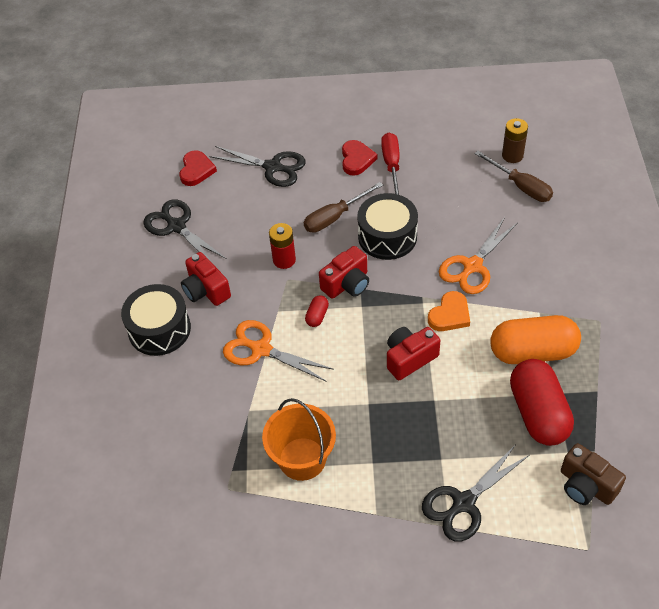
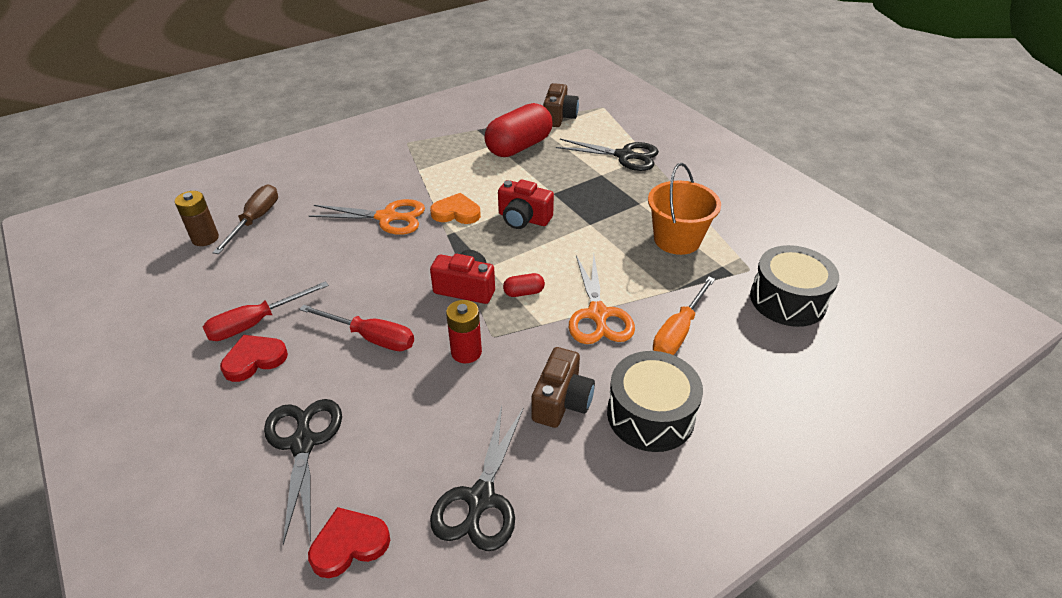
camera: 125 degrees left, 10 degrees down
(206, 290) = (562, 401): red camera -> brown camera
(207, 389) = (678, 331): none -> orange screwdriver
(335, 217) = (371, 337): brown screwdriver -> red screwdriver
(387, 236) = (379, 284): black drum -> black drum (788, 300)
(532, 352) = (463, 163): orange capsule -> none

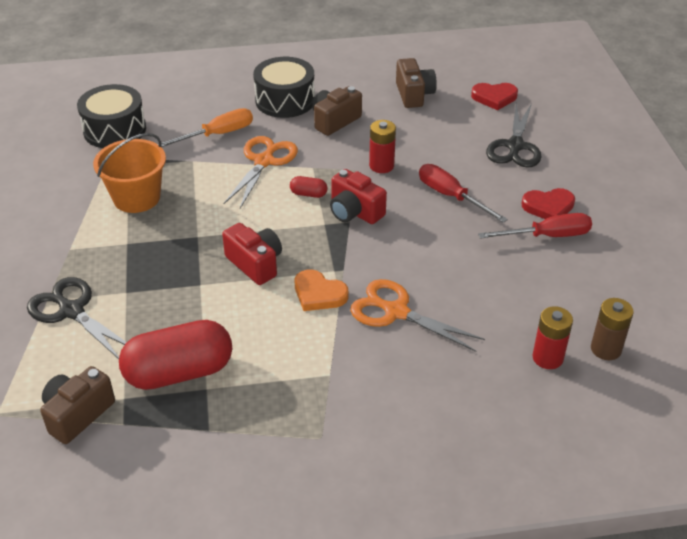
camera: 155 degrees left, 0 degrees up
(255, 220) = (547, 358): brown screwdriver -> red battery
(480, 499) = (414, 94): black scissors -> brown camera

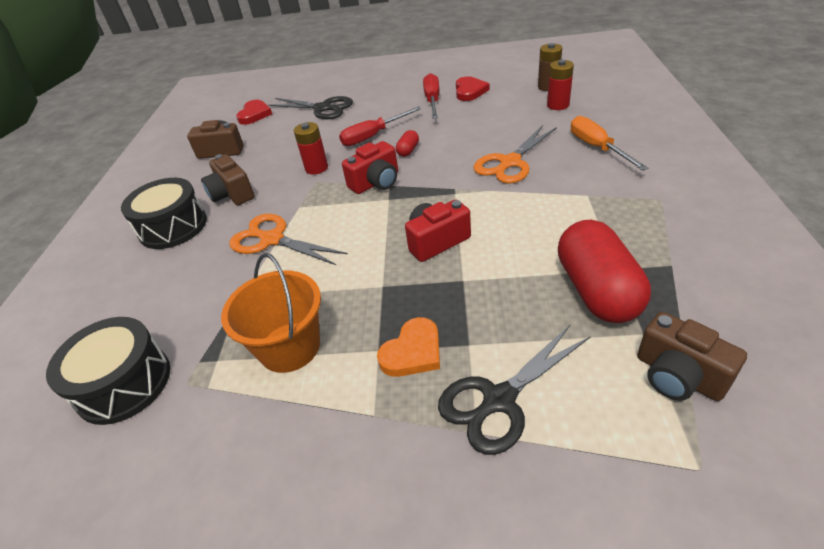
camera: 75 degrees left, 0 degrees up
(218, 134) = (201, 277): orange screwdriver -> orange screwdriver (597, 147)
(308, 194) = (339, 209): red capsule -> red capsule (408, 150)
(319, 294) = (484, 202): orange heart -> orange heart (413, 352)
(548, 207) = (400, 99): red heart -> red heart (469, 91)

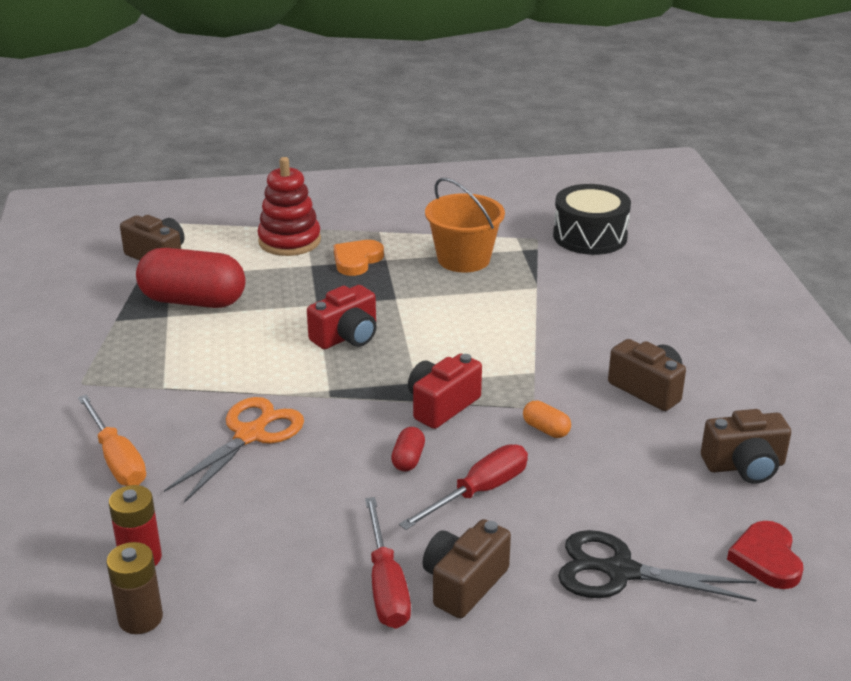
camera: 165 degrees right, 10 degrees down
(173, 227) = (688, 347): black drum -> none
(272, 239) = (543, 336): orange scissors -> none
(316, 168) = (546, 429): red battery -> orange capsule
(396, 102) = (464, 584): none -> brown camera
(469, 91) = (308, 612): red heart -> none
(499, 400) = (289, 241): black scissors -> red stacking toy
(597, 290) = (193, 301): red capsule -> red capsule turned 60 degrees counterclockwise

